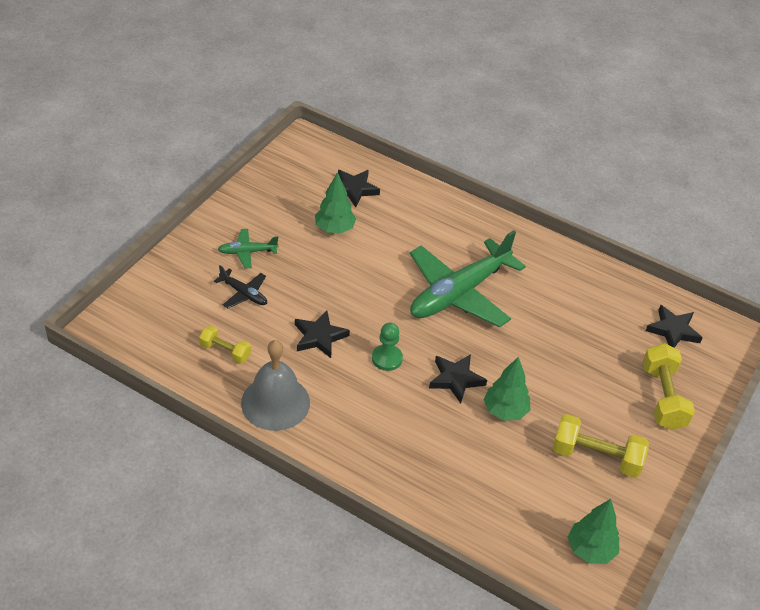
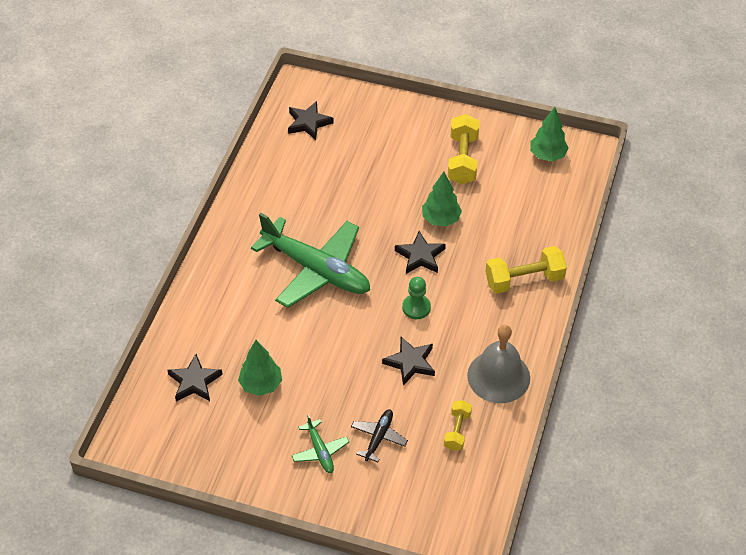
camera: 100 degrees left, 5 degrees up
(663, 398) = (386, 125): yellow dumbbell -> yellow dumbbell (524, 280)

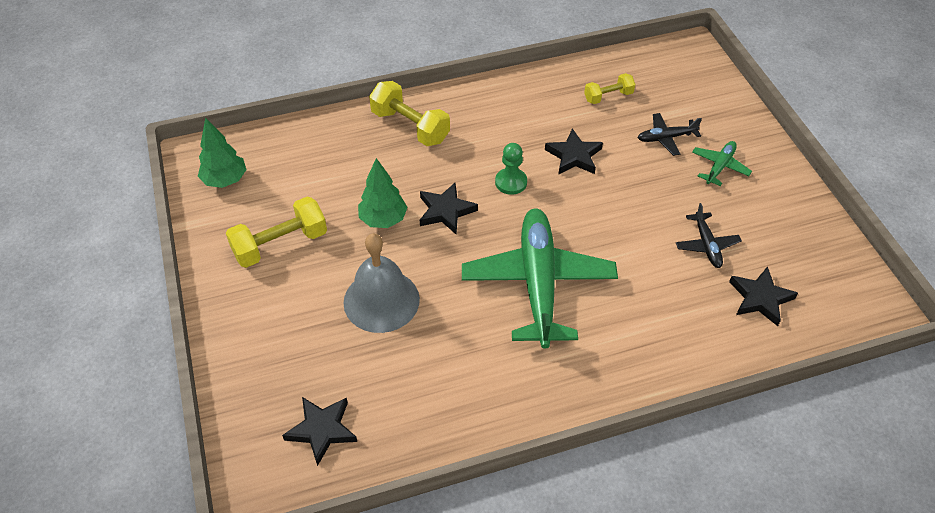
camera: 125 degrees left, 0 degrees up
(261, 384) = (706, 245): green tree -> black plane
(498, 376) = (531, 97): grey bell -> grey bell (381, 300)

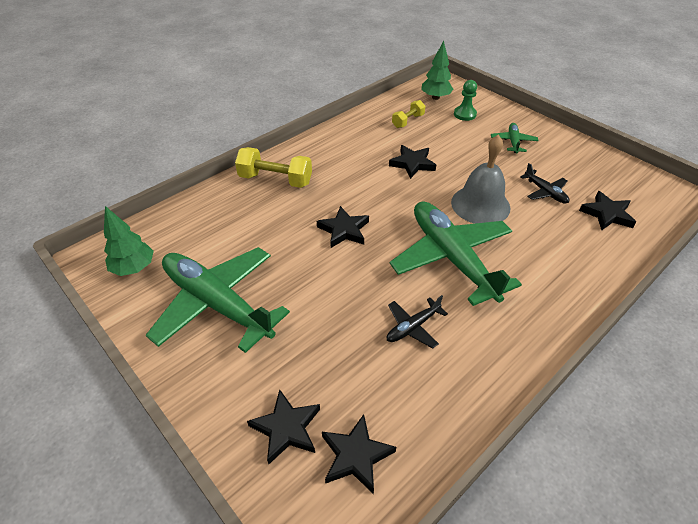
camera: 25 degrees left, 5 degrees down
(278, 383) = (286, 428): none -> black star
(280, 244) = (217, 303): yellow dumbbell -> green plane
(381, 300) = (336, 317): grey bell -> grey bell (480, 205)
(383, 220) = (297, 253): green tree -> green tree (435, 97)
(511, 182) = (380, 194): green pawn -> green pawn (465, 114)
(666, 138) = (465, 135): black plane -> black plane (412, 327)

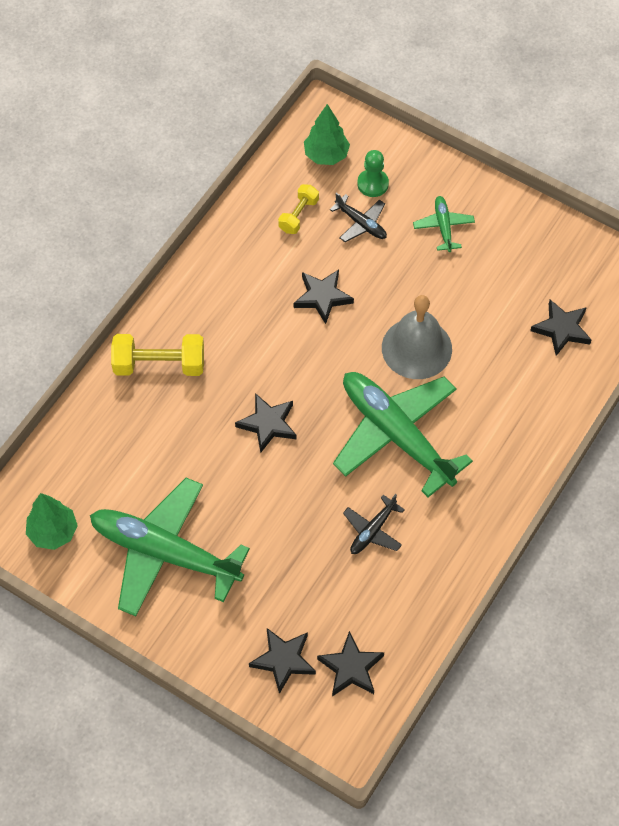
camera: 15 degrees left, 15 degrees up
(545, 192) = (490, 309): black plane -> black plane (361, 223)

